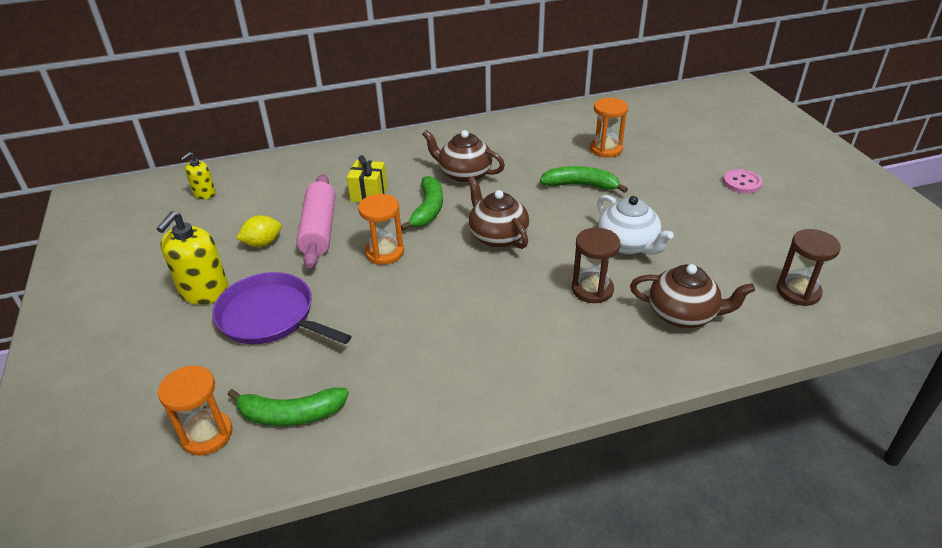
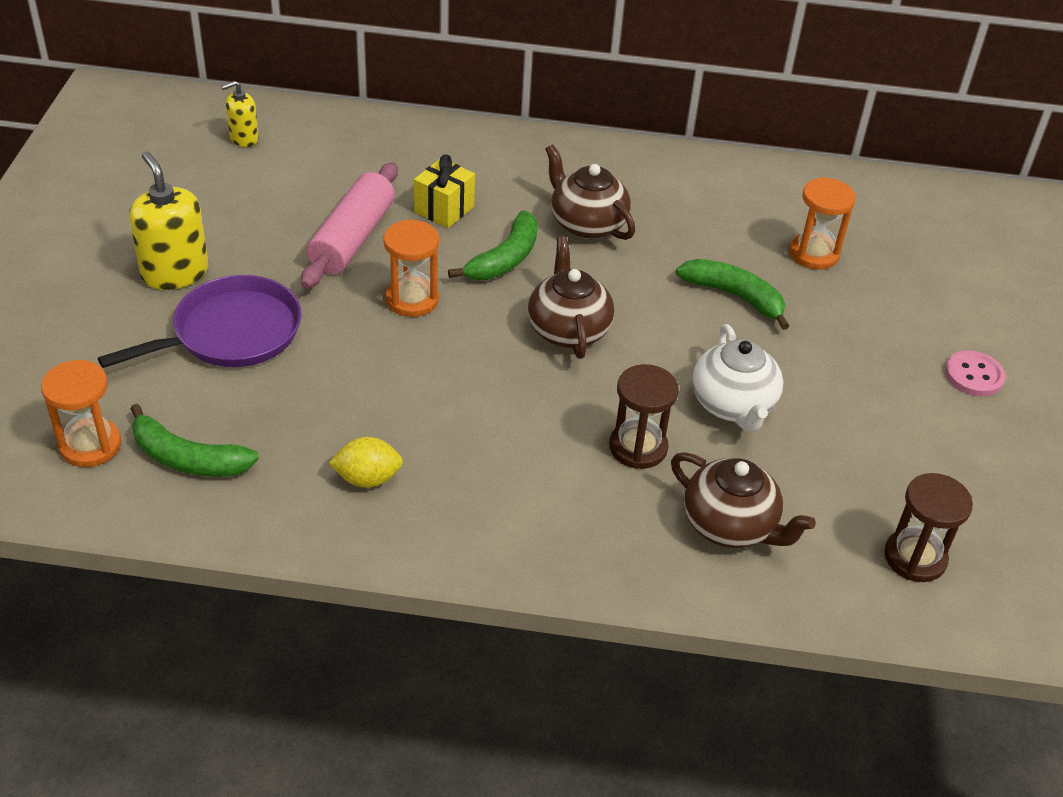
camera: 20 degrees right, 5 degrees up
(204, 291) = (175, 272): yellow soap dispenser -> yellow soap dispenser turned 105 degrees clockwise
(263, 243) = (275, 233): yellow lemon -> yellow lemon (367, 478)
(270, 317) = (231, 333): purple pan -> purple pan turned 90 degrees clockwise

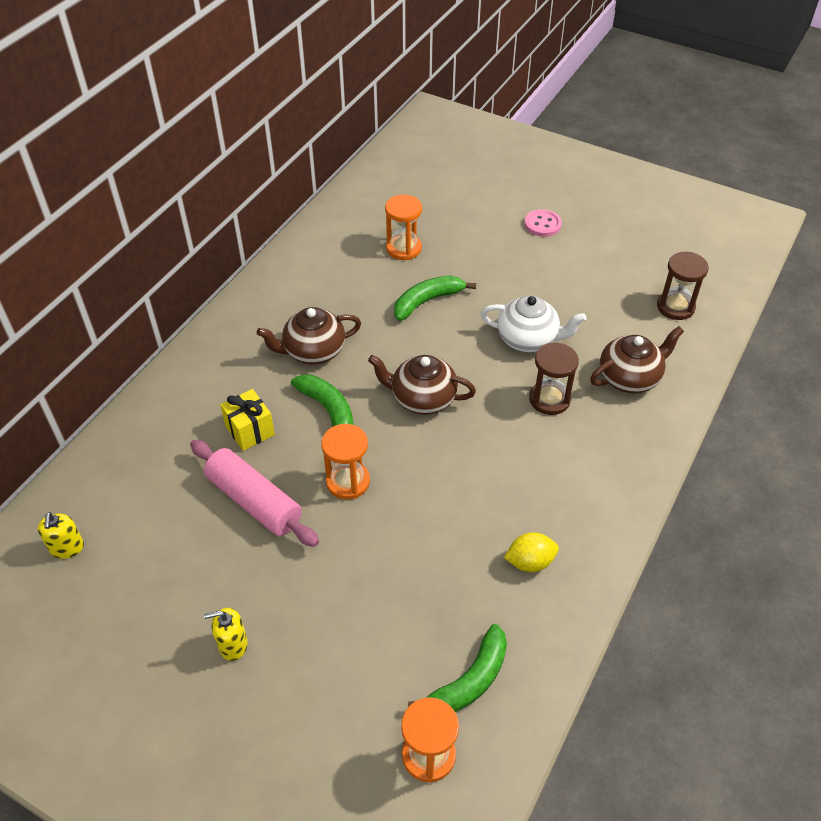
camera: 65 degrees left, 5 degrees up
(175, 272) = (233, 644): yellow soap dispenser -> yellow soap dispenser, size x0.58
(231, 333) = (332, 617): purple pan -> none
(367, 478) = (530, 562): yellow lemon -> yellow lemon turned 60 degrees clockwise

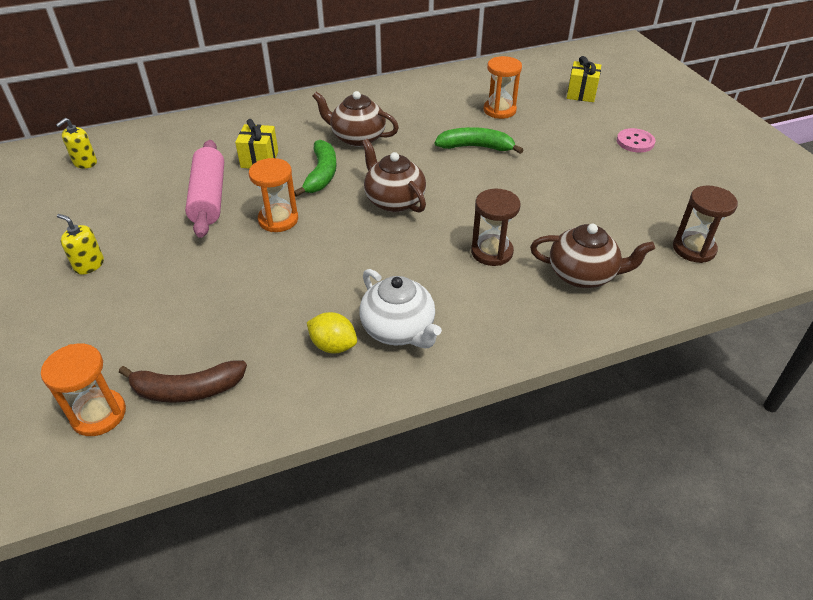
camera: 40 degrees right, 5 degrees down
(451, 192) = (581, 93): none -> yellow gift
(469, 681) = (187, 390): green banana -> brown banana
(528, 339) = (525, 206): white teapot -> white teapot (399, 330)

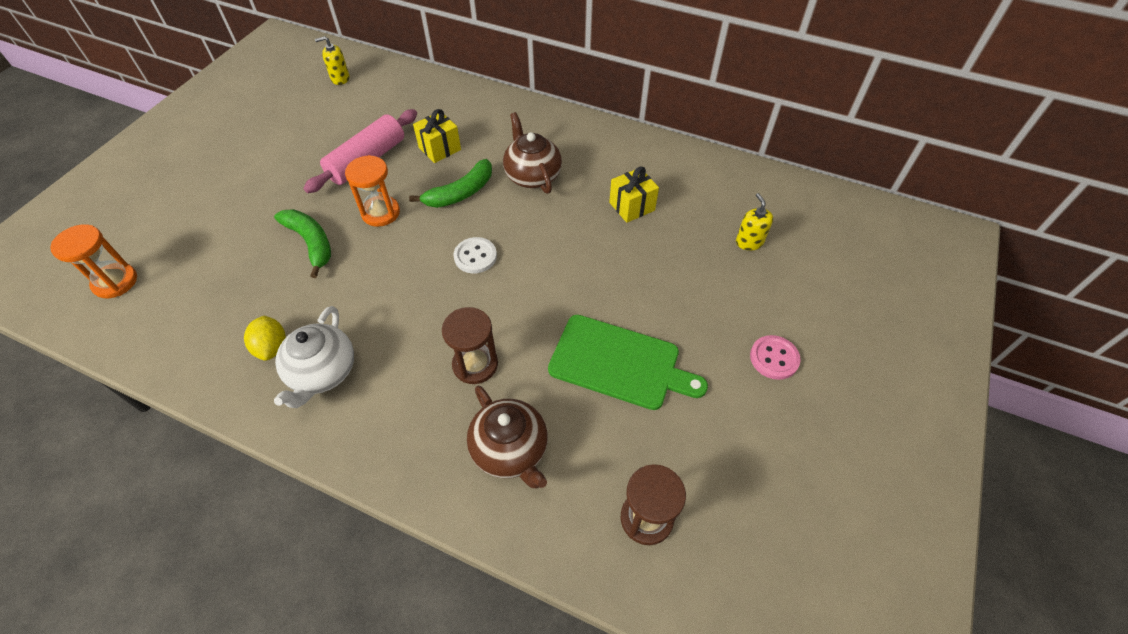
camera: 45 degrees right, 10 degrees up
(89, 265) = (242, 166): yellow soap dispenser -> yellow soap dispenser (749, 242)
(187, 390) = (167, 305): brown banana -> none
(394, 200) = (475, 256): brown teapot -> white button
(476, 147) = (612, 252): green banana -> green banana (311, 243)
(499, 110) = (690, 228): orange hourglass -> none
(569, 194) = (619, 363): none -> green cutting board
(581, 93) = (803, 263): yellow gift -> yellow gift (632, 206)

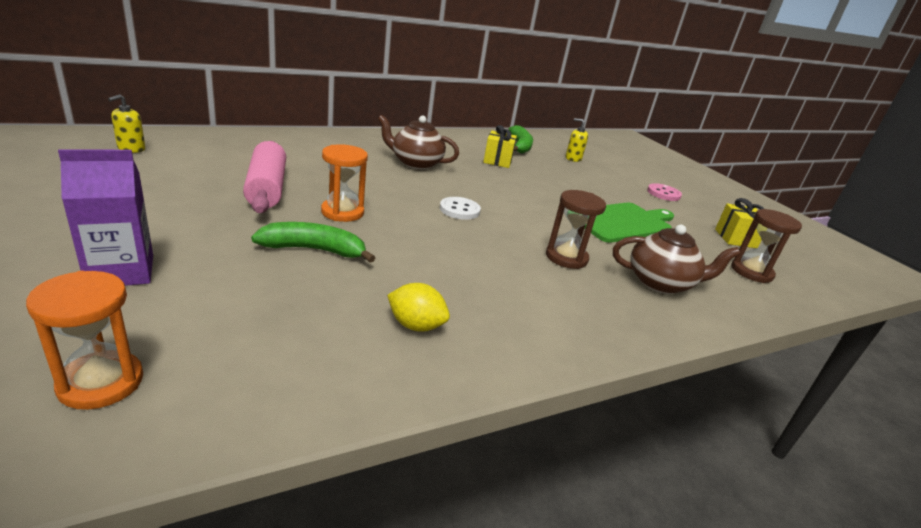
camera: 55 degrees left, 25 degrees down
(203, 206) = (121, 271): none -> purple carton
(322, 373) = (488, 316): white teapot -> none
(440, 148) = (320, 167): yellow gift -> yellow gift (735, 238)
(460, 193) = (384, 184): green banana -> green banana (520, 146)

